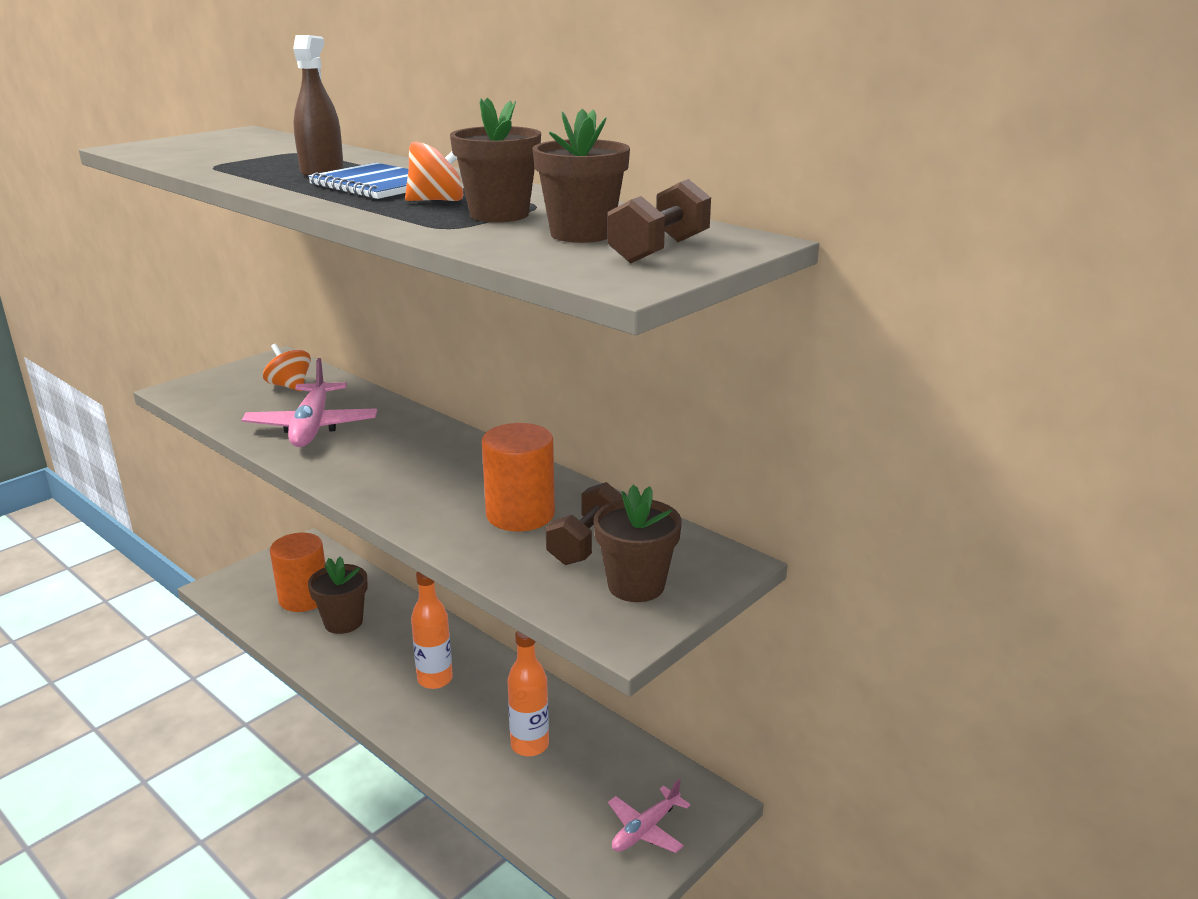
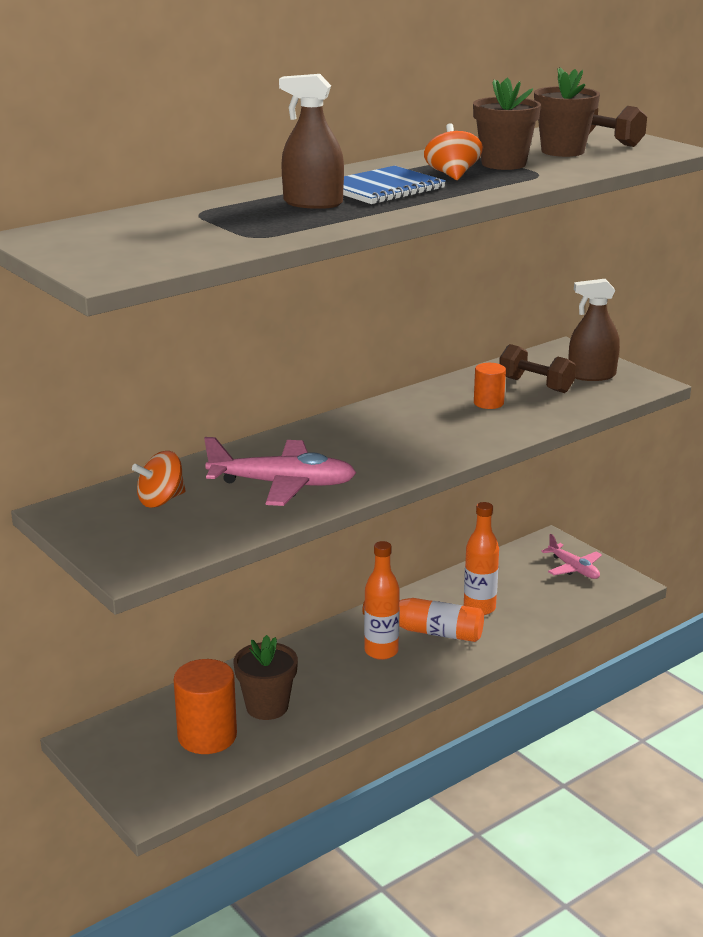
camera: 80 degrees left, 0 degrees up
(476, 709) = (429, 631): none -> orange bottle
(520, 514) = (488, 403): orange cylinder -> orange cylinder, size x0.55
(636, 585) = (591, 375): brown flower pot -> brown spray bottle

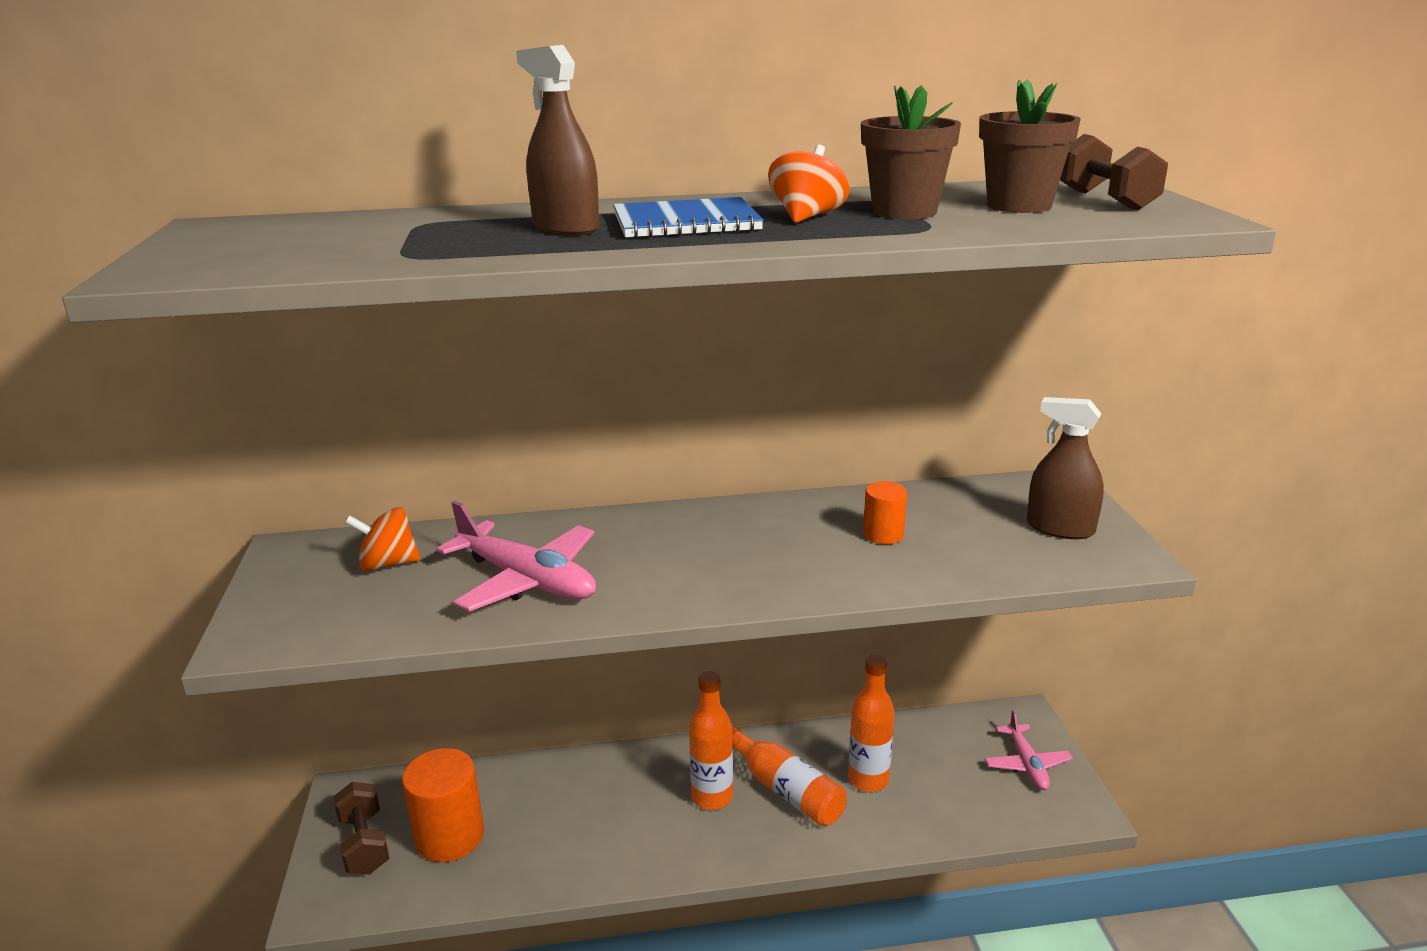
camera: 30 degrees right, 0 degrees up
(267, 707) = (537, 823): brown flower pot -> none
(535, 385) = (970, 524): brown dumbbell -> brown dumbbell (365, 844)

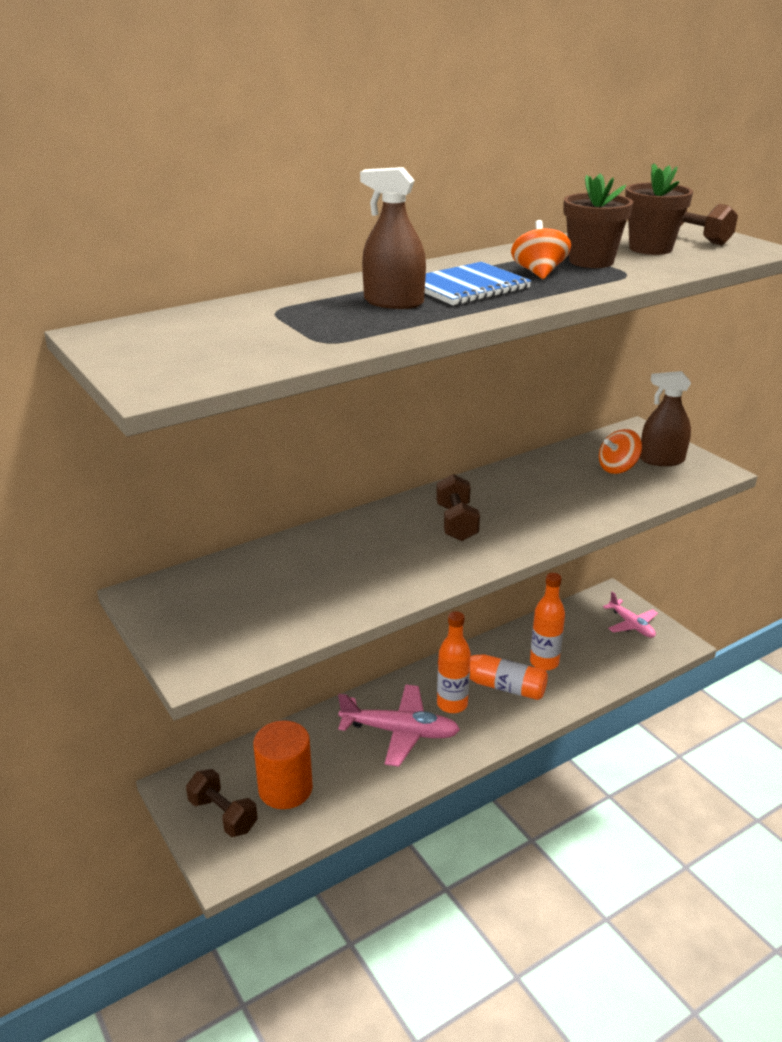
camera: 25 degrees left, 5 degrees up
(388, 564) = (239, 586): orange spinning top -> orange spinning top (617, 468)
(527, 580) = (358, 572): pink plane -> pink plane (400, 732)
(701, 549) = (456, 523): none -> brown dumbbell
(883, 534) = (562, 487): orange cylinder -> none

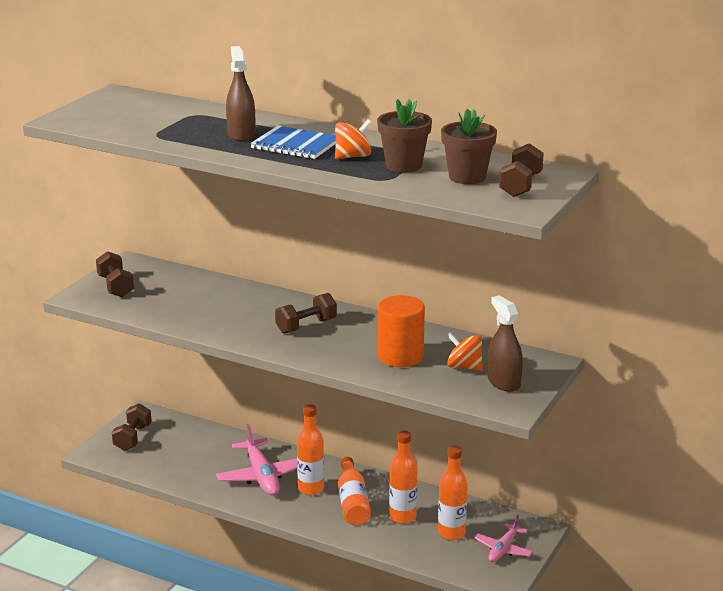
camera: 60 degrees right, 5 degrees down
(203, 626) = (115, 286): none -> brown dumbbell
(285, 789) = (171, 451): orange cylinder -> orange cylinder (400, 356)
(589, 644) = (451, 533): none -> orange bottle

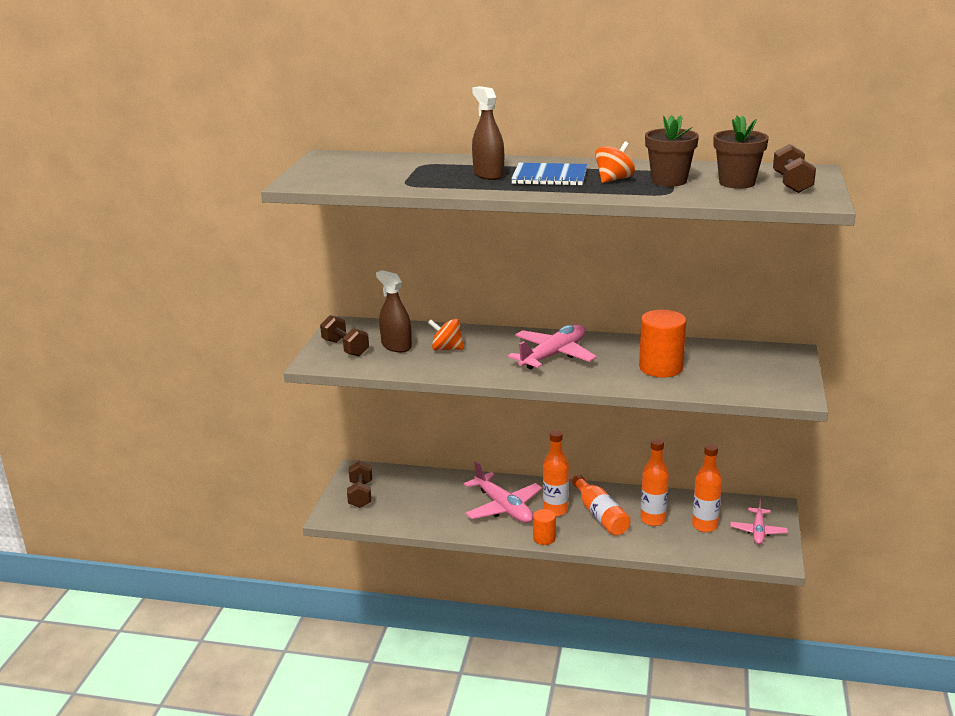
camera: 15 degrees left, 0 degrees up
(281, 514) = (544, 538): none -> orange cylinder
(306, 326) = (553, 355): brown dumbbell -> pink plane
(464, 367) = (724, 367): orange spinning top -> orange spinning top (446, 349)
(503, 382) = (769, 375): brown spray bottle -> brown spray bottle (396, 346)

